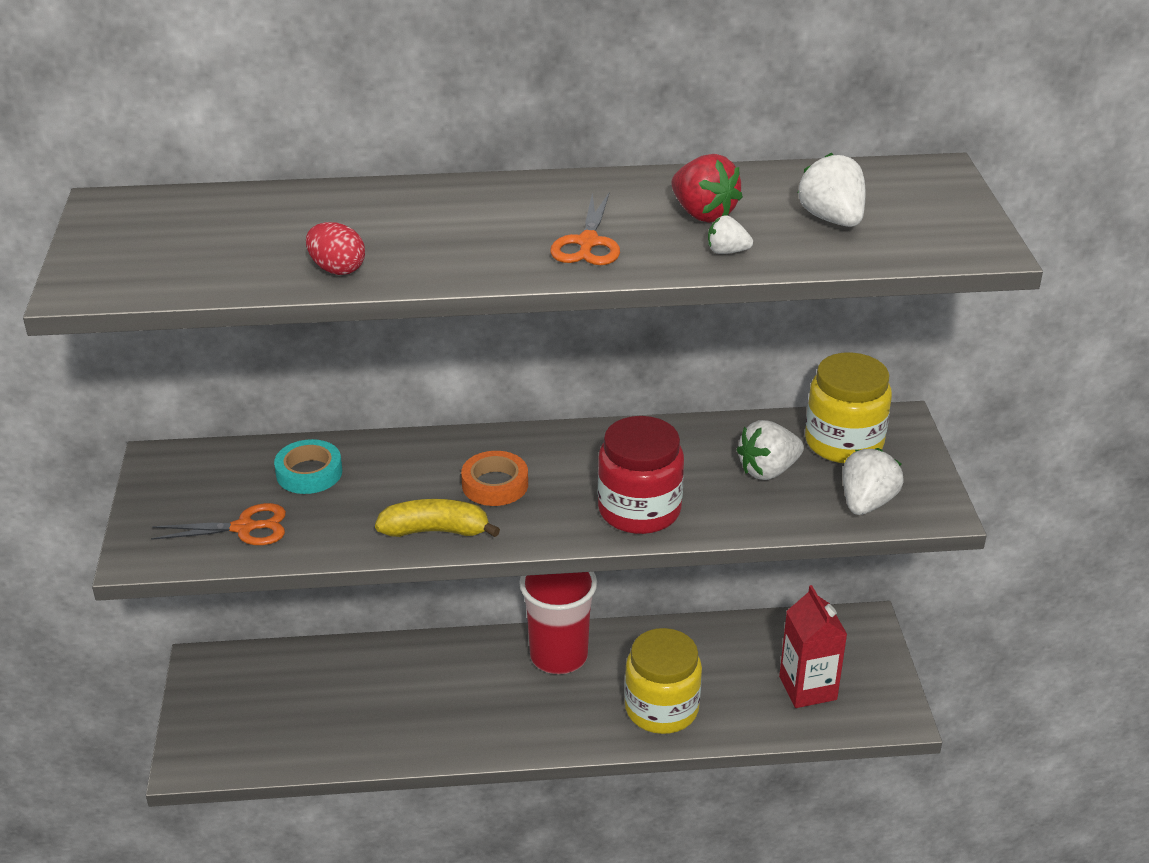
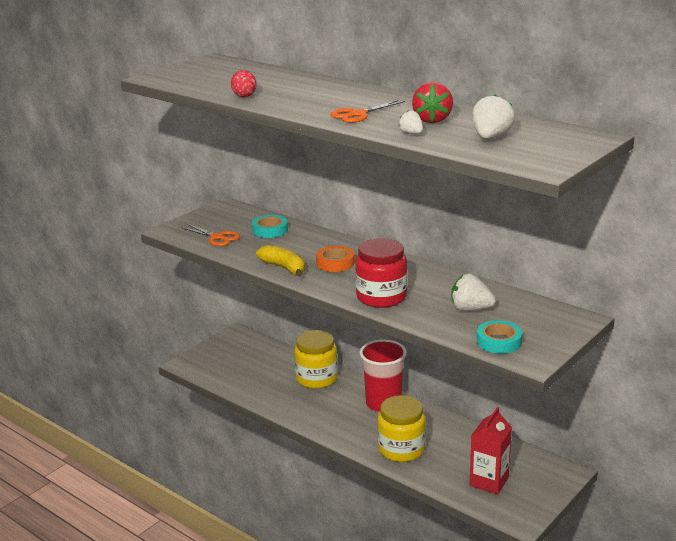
camera: 45 degrees right, 10 degrees down
(843, 442) = (532, 315): yellow jar -> yellow jar (316, 378)
(866, 503) = (499, 341): white strawberry -> turquoise tape

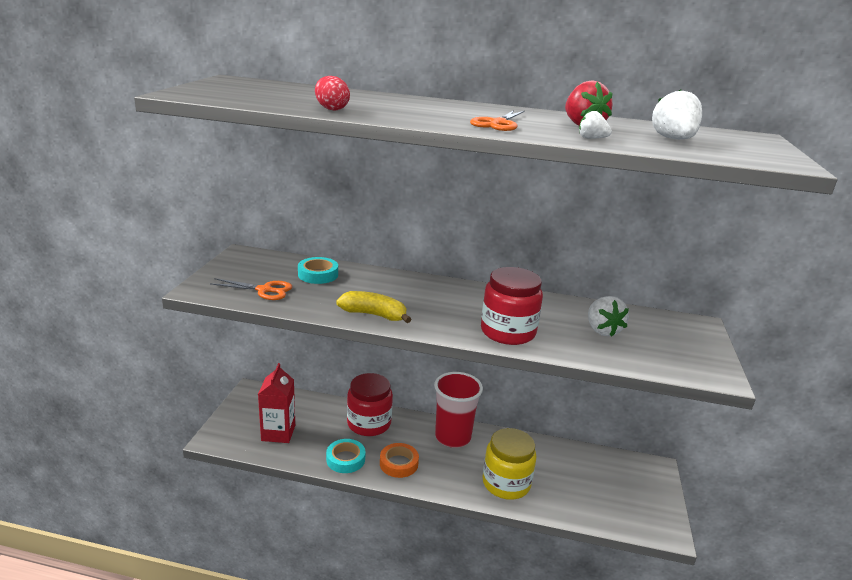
camera: 30 degrees left, 0 degrees up
(316, 378) = (369, 423): yellow jar -> red jar
(335, 263) = (422, 301): orange tape -> orange tape (399, 463)
(470, 309) = (602, 330): white strawberry -> white strawberry turned 90 degrees counterclockwise
(489, 481) = (607, 496): red carton -> red carton (278, 433)
(499, 341) = (667, 361): turquoise tape -> turquoise tape (345, 459)

